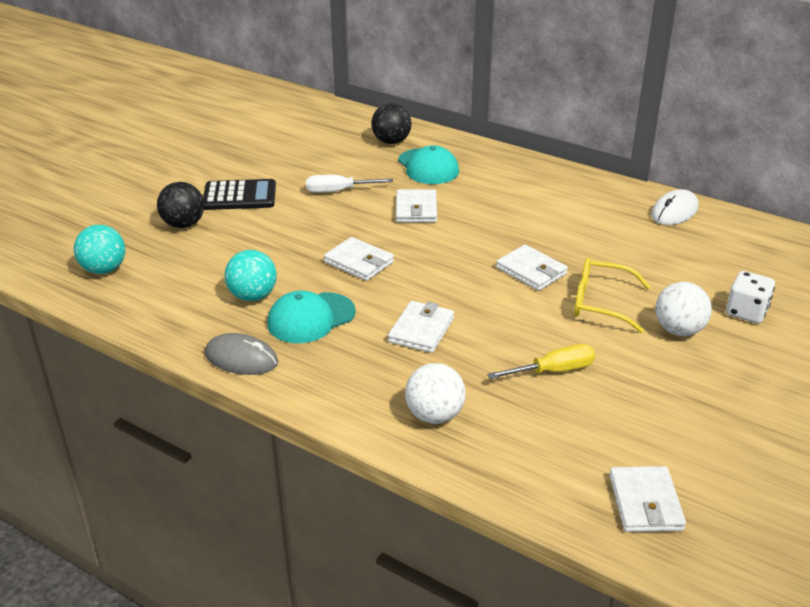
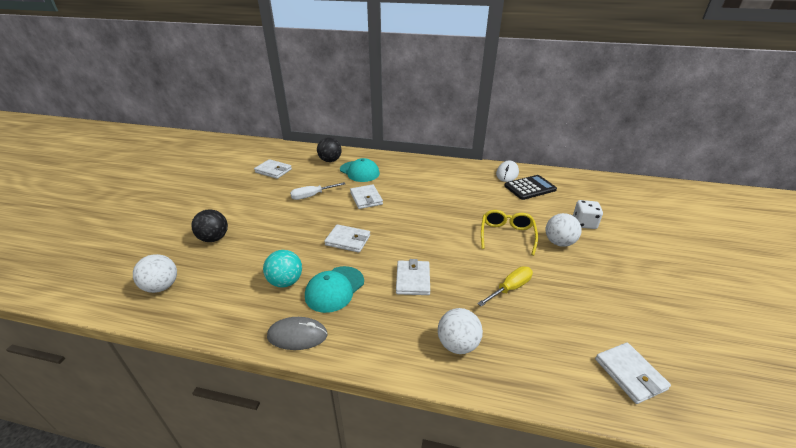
camera: 20 degrees left, 0 degrees up
(104, 269) = (162, 286): turquoise ball -> white ball
(239, 196) = (247, 211): black calculator -> black calculator (530, 188)
(531, 271) = (455, 223): white wallet -> white wallet (273, 171)
(601, 303) = (507, 235): yellow glasses -> yellow glasses turned 105 degrees clockwise

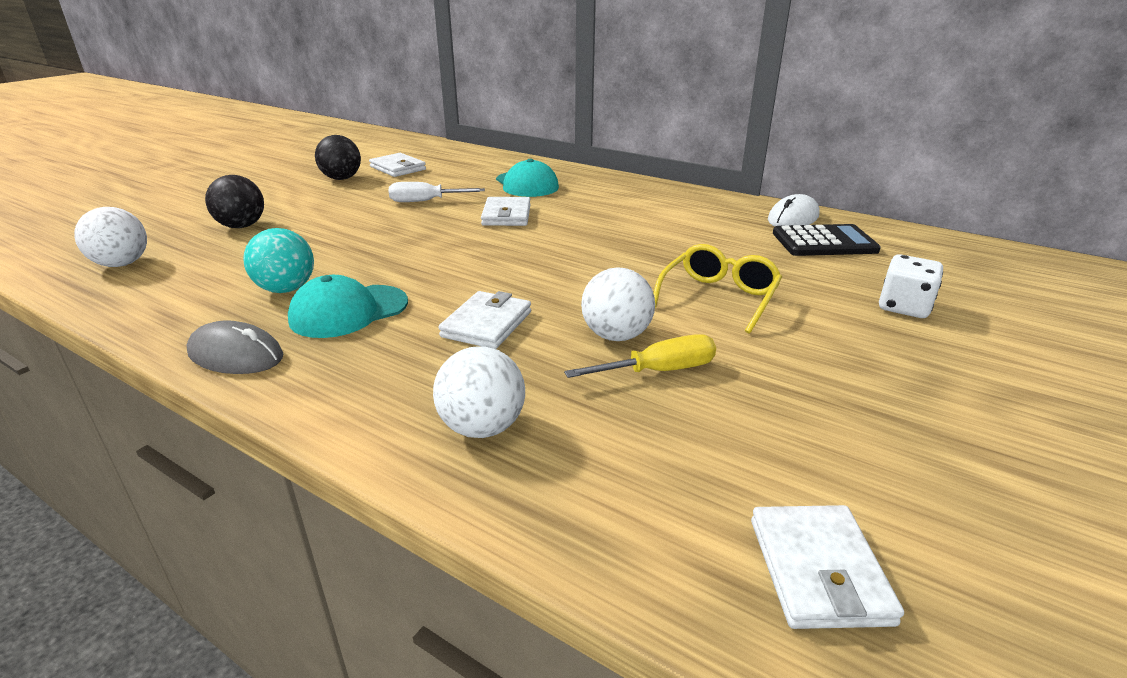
camera: 20 degrees right, 5 degrees down
(330, 160) = (493, 167): black ball -> black ball (341, 178)
(348, 240) = (428, 258): white wallet -> none
(559, 242) = (822, 325): white ball -> white ball (616, 336)

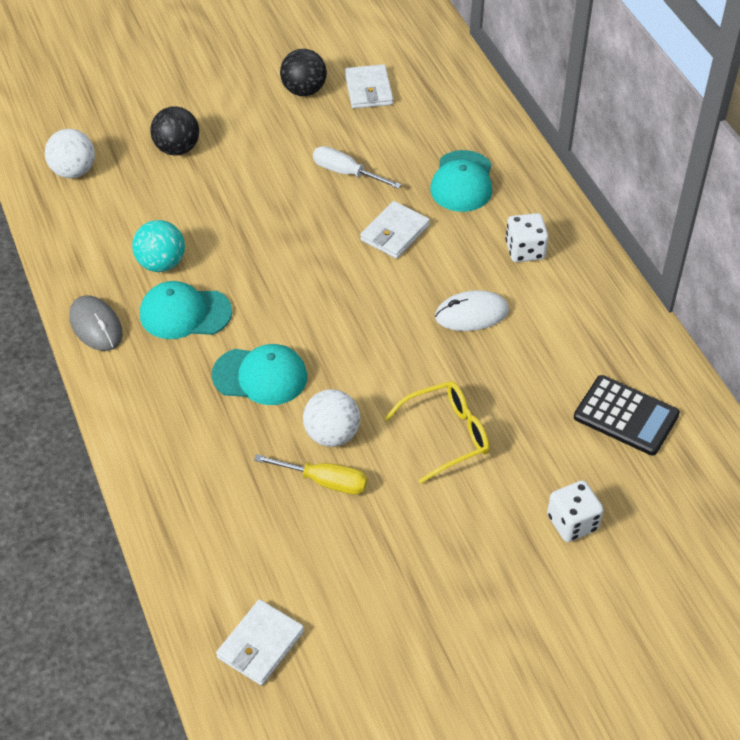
camera: 35 degrees right, 20 degrees up
(482, 427) = (186, 467): white ball -> none
(486, 324) = (260, 376): white wallet -> turquoise cap
(619, 198) = (525, 250): none -> white dice
(793, 218) = (649, 367): white mouse -> white mouse (471, 314)

